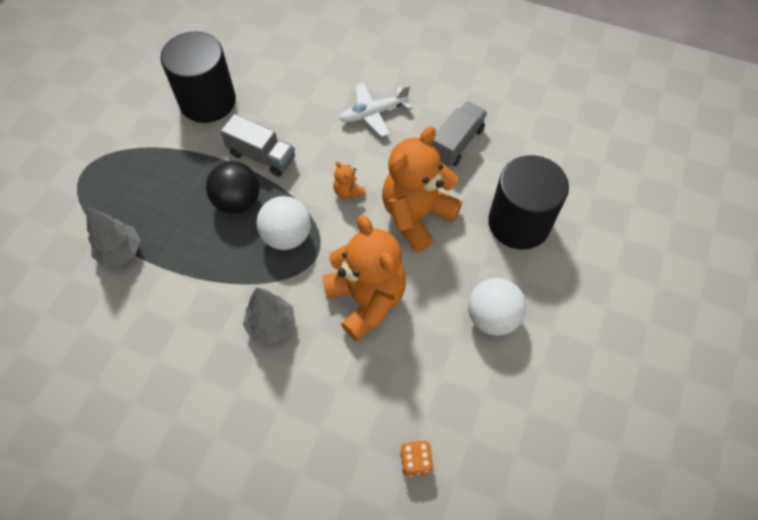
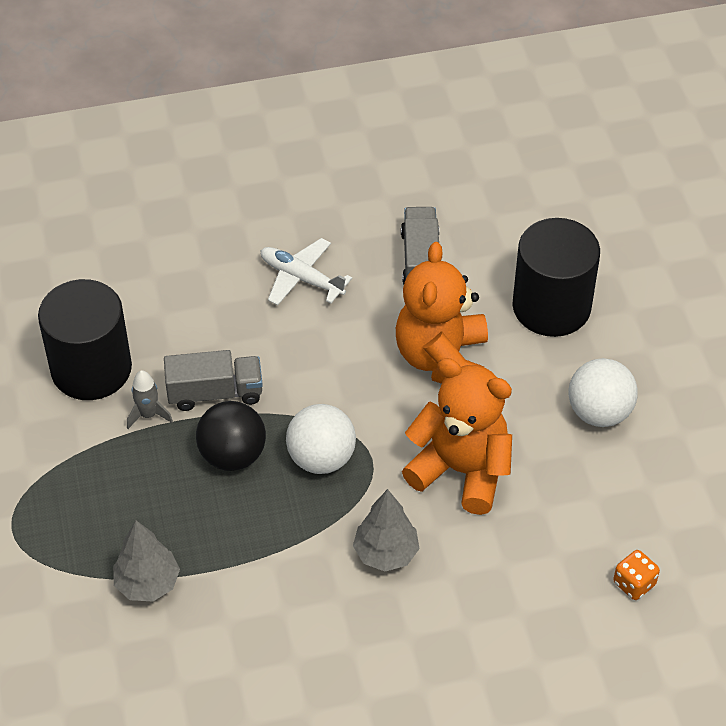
camera: 35 degrees left, 10 degrees down
(213, 147) = (148, 415): none -> grey rocket
(348, 191) = (347, 375): orange teddy bear -> none
(373, 113) = (301, 278): white plane -> white plane turned 90 degrees clockwise

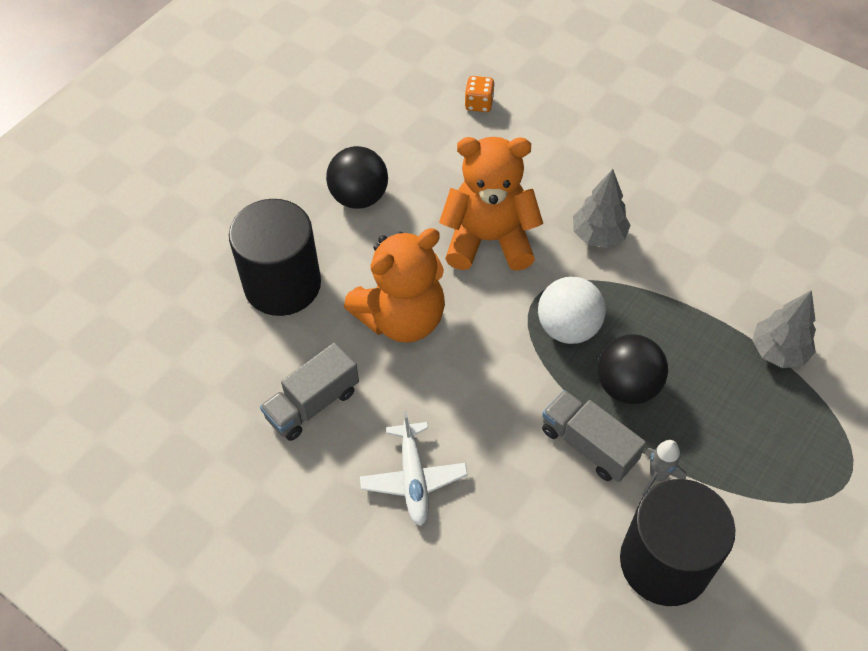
camera: 130 degrees left, 5 degrees up
(461, 470) = (489, 240): orange teddy bear -> orange teddy bear turned 105 degrees clockwise
(599, 412) = (359, 197): white ball -> black ball

